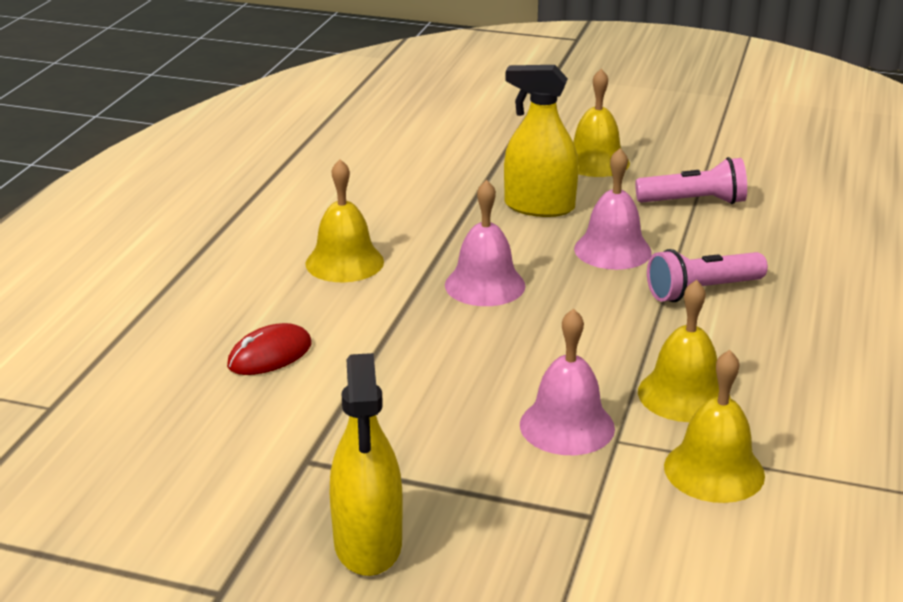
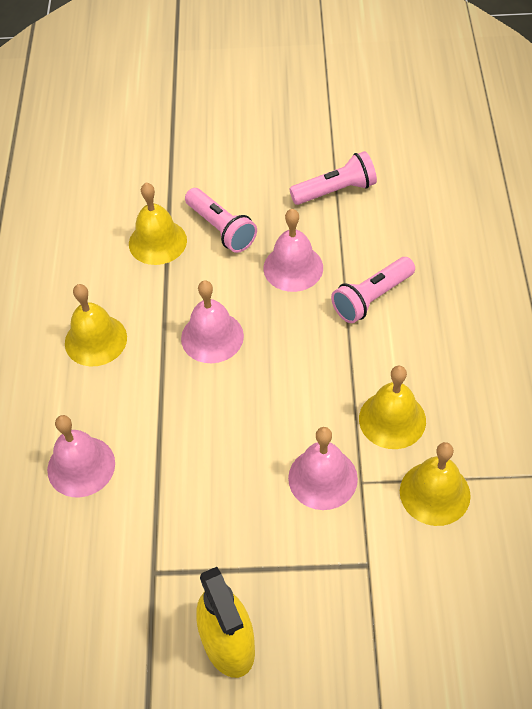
camera: 15 degrees left, 25 degrees up
(270, 355) = (81, 466): red mouse -> pink bell
(539, 207) = (221, 229): yellow spray bottle -> pink flashlight
(595, 162) = (246, 159): yellow bell -> yellow bell (157, 242)

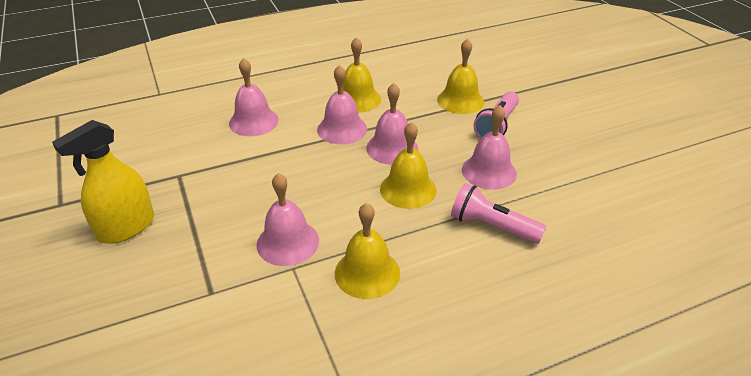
camera: 65 degrees right, 15 degrees down
(150, 374) = (342, 129): none -> pink bell
(335, 190) = (592, 174): pink flashlight -> none
(434, 493) = (299, 323): yellow bell -> yellow bell (408, 189)

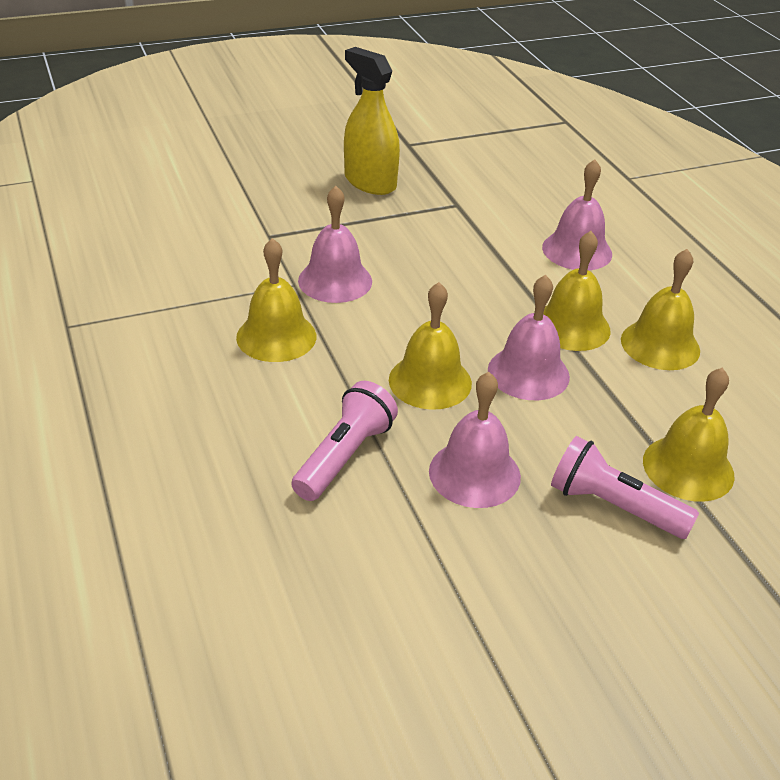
camera: 90 degrees right, 0 degrees up
(342, 129) = (571, 326): pink bell -> yellow bell

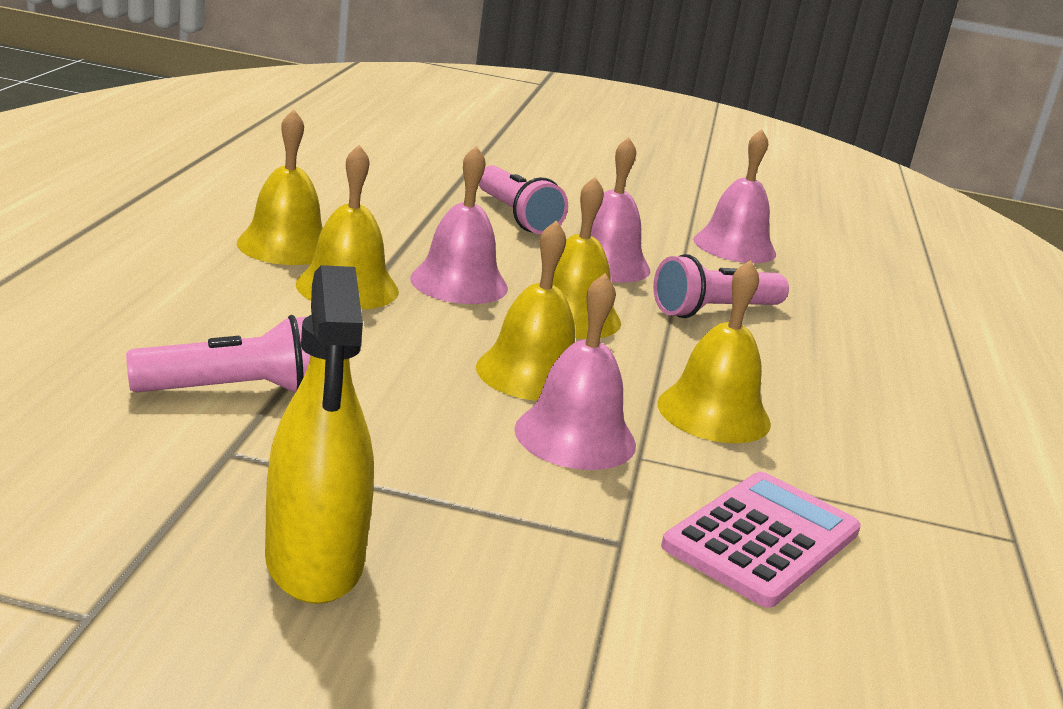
camera: 150 degrees left, 15 degrees down
(207, 264) = (762, 539): none -> pink calculator
(502, 230) = (235, 390): none -> pink flashlight
(577, 250) = (185, 330): pink bell -> pink bell (734, 246)
(688, 468) = (422, 204): yellow bell -> yellow bell (531, 373)

